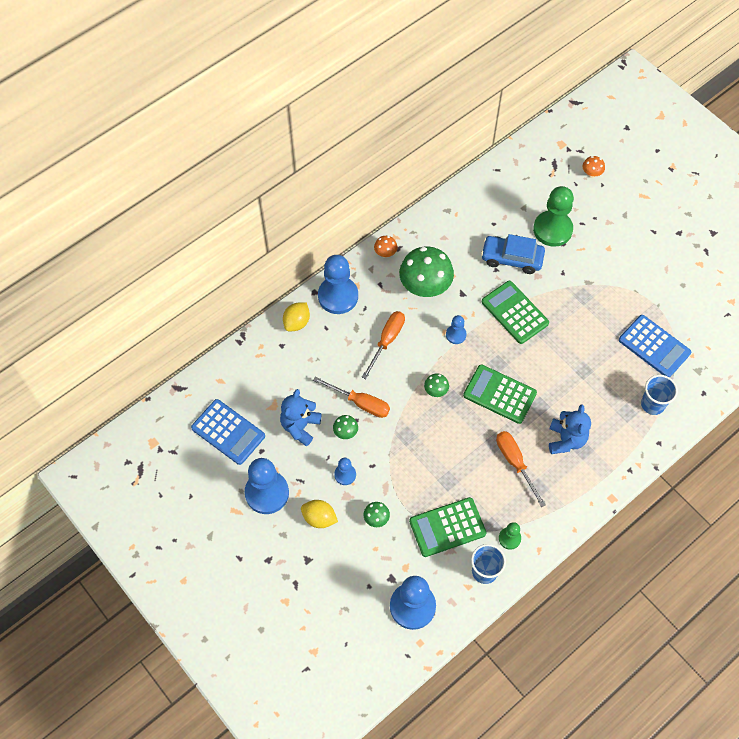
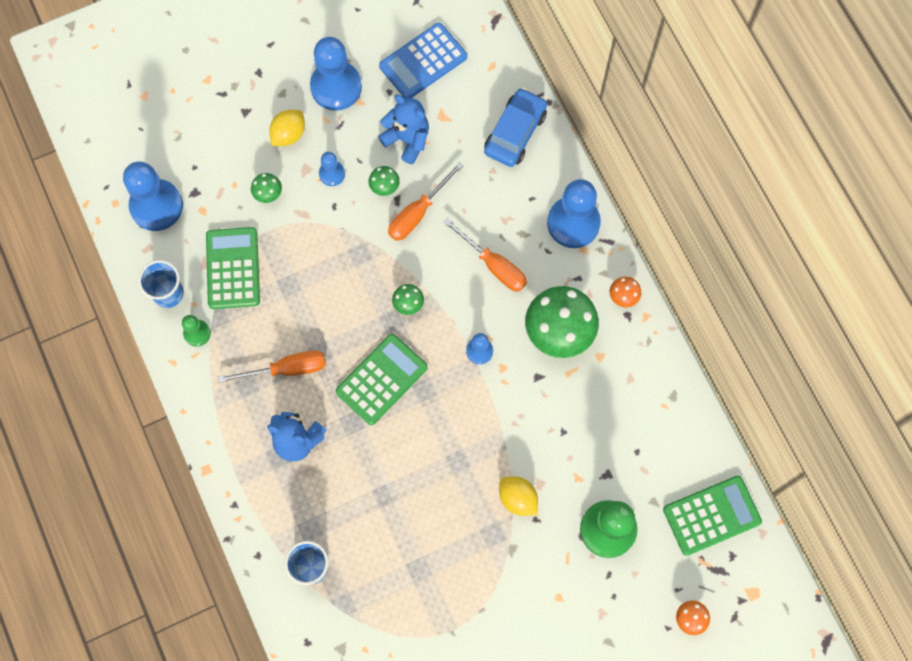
camera: 105 degrees right, 10 degrees up
(297, 322) = (548, 166): yellow lemon -> yellow lemon (517, 498)
(512, 258) = (575, 458): blue car -> blue car (515, 133)
(514, 312) = (492, 435): green calculator -> green calculator (711, 515)
(654, 346) = (392, 602): blue calculator -> none

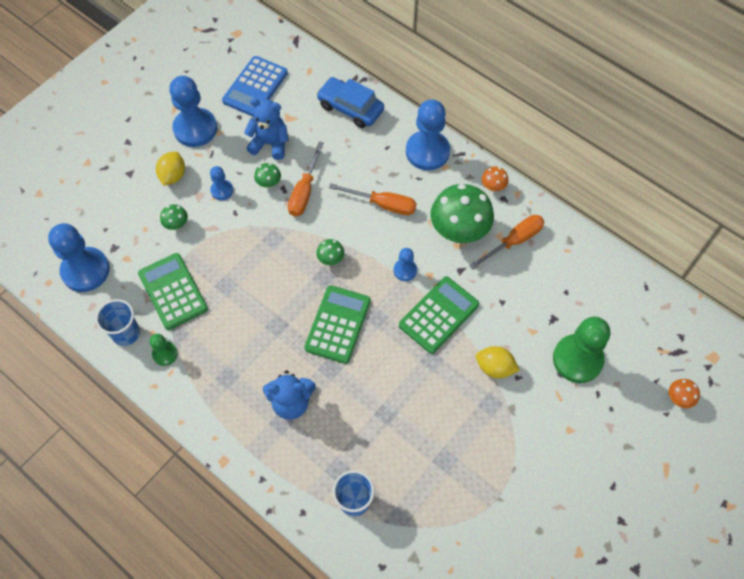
camera: 25 degrees left, 10 degrees down
(287, 369) = (255, 350): orange screwdriver -> orange screwdriver (514, 241)
(515, 133) = (350, 108): blue car -> blue car turned 60 degrees counterclockwise
(711, 515) = (648, 313): green calculator -> green calculator (438, 315)

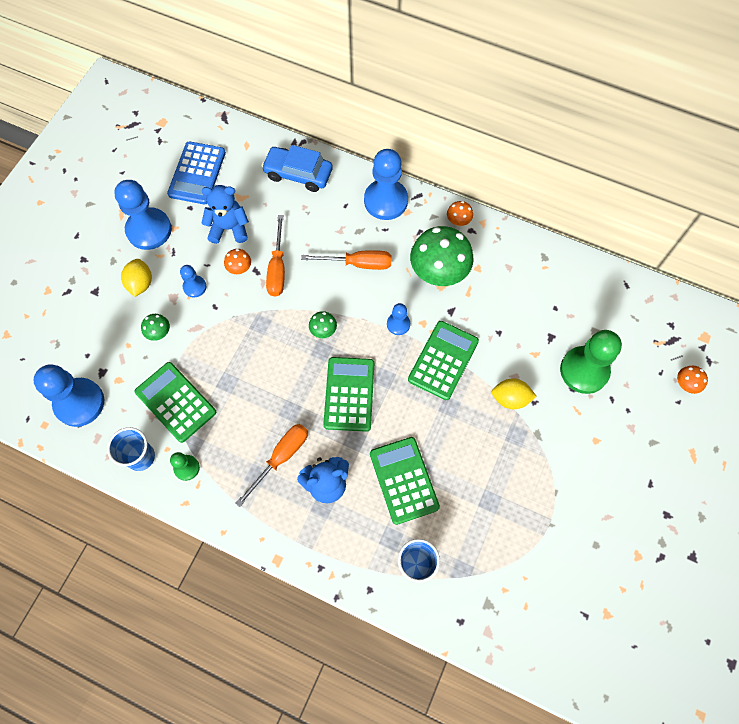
camera: 15 degrees left, 5 degrees up
(269, 183) = (240, 269): green mushroom -> orange mushroom
(366, 418) = (404, 480): none -> green calculator
(514, 241) = (493, 270): orange screwdriver -> orange screwdriver (281, 457)

